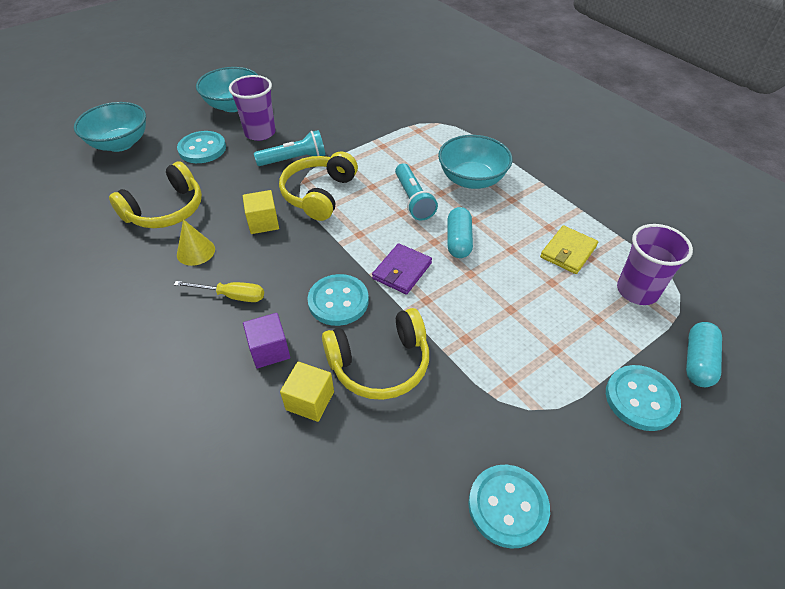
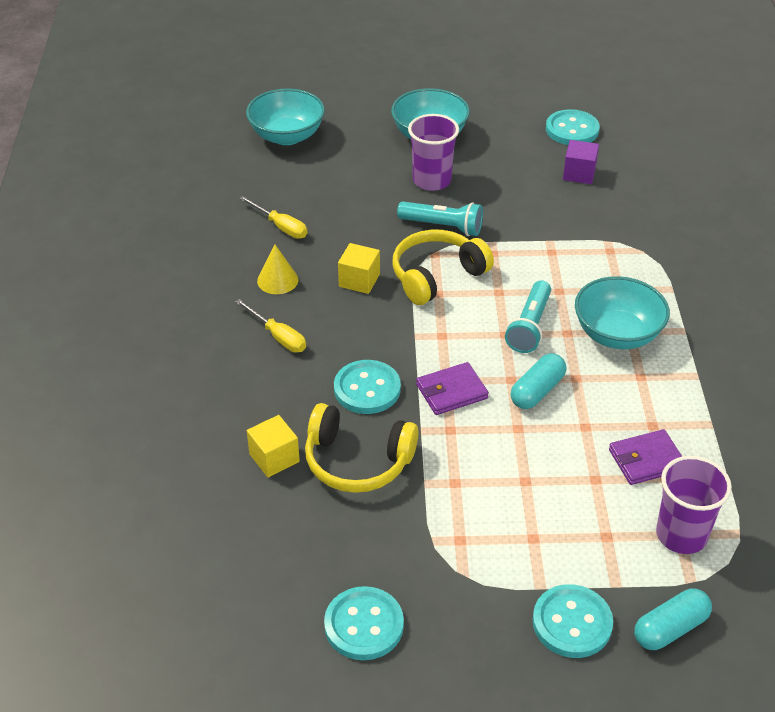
camera: 35 degrees right, 5 degrees down
(166, 210) = (280, 227): yellow headphones -> yellow screwdriver
(202, 149) = (360, 175): turquoise button -> turquoise button (572, 130)
(269, 350) = (274, 400): purple cube -> purple cube (579, 174)
(568, 252) = (646, 460): yellow wallet -> purple wallet

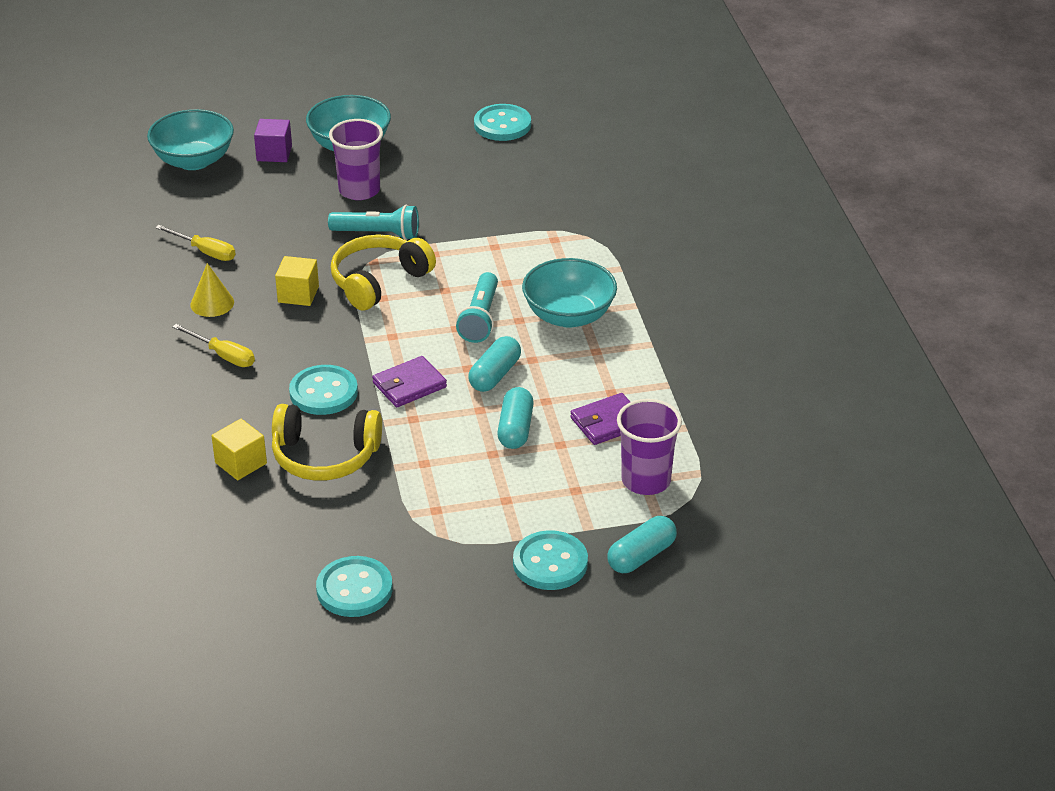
camera: 10 degrees left, 5 degrees down
(551, 455) = (515, 429): none -> turquoise capsule
(579, 174) = (514, 168): purple cube -> purple cube (274, 153)

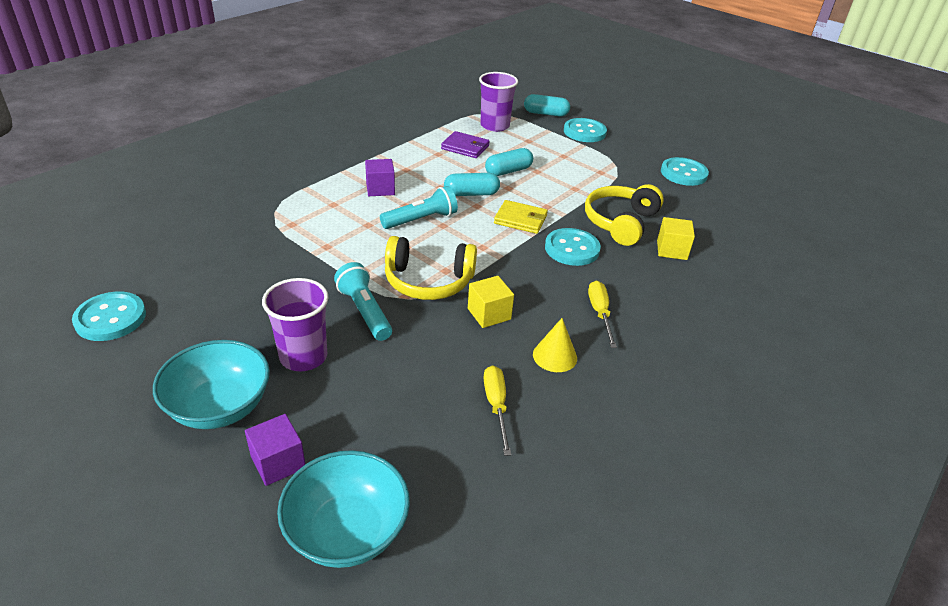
camera: 130 degrees left, 0 degrees up
(324, 456) = (620, 222): yellow headphones -> yellow headphones turned 120 degrees counterclockwise
(409, 385) = (520, 219): purple wallet -> yellow wallet
(569, 316) = (380, 189): turquoise bowl -> purple cube

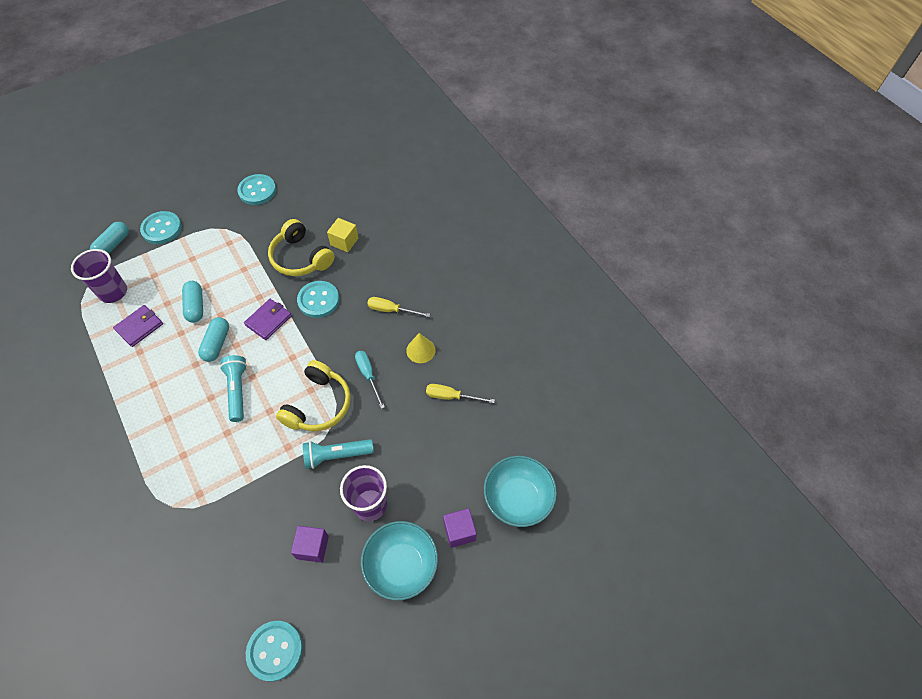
camera: 70 degrees left, 20 degrees up
(380, 189) = (176, 412): purple cube -> purple cube (312, 547)
(489, 314) = (368, 375): yellow cube -> turquoise screwdriver
(520, 219) = (268, 320): yellow wallet -> purple wallet

